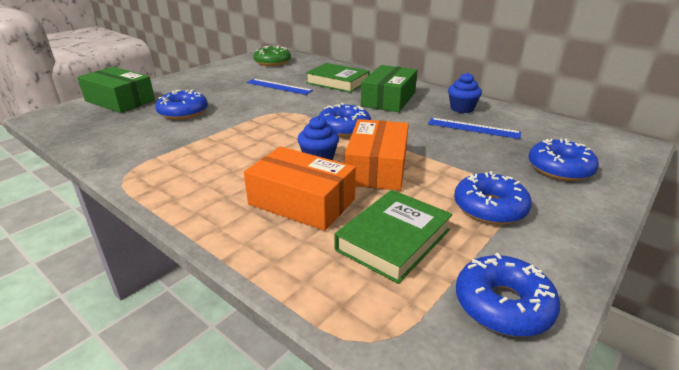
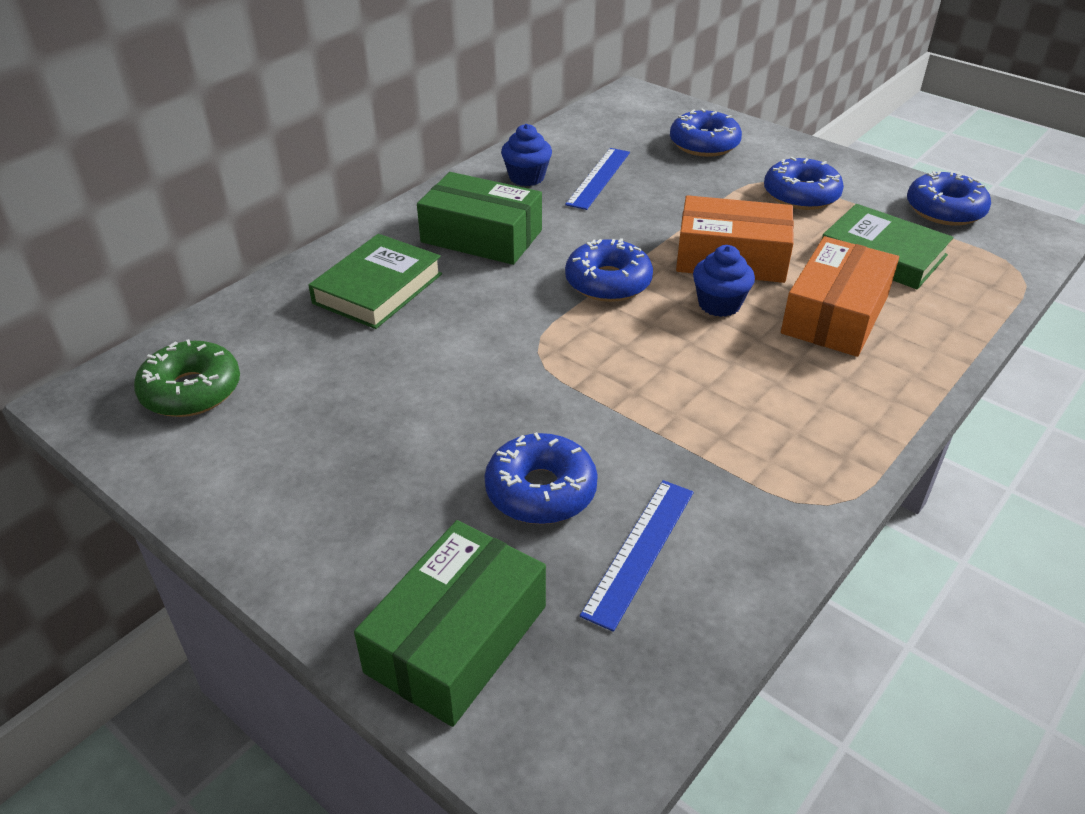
camera: 90 degrees left, 10 degrees up
(279, 86) = (391, 365): blue ruler -> blue ruler (640, 551)

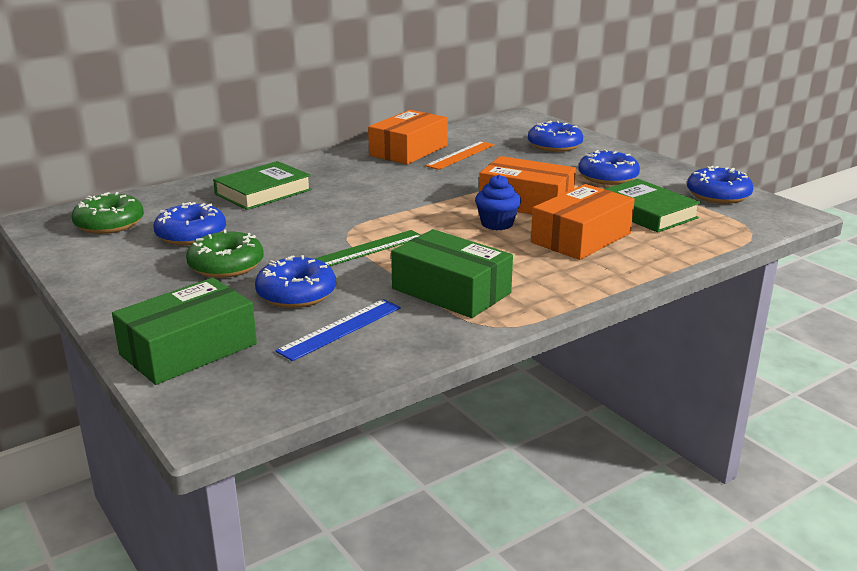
camera: 15 degrees right, 15 degrees down
(411, 450) = (226, 265): none -> green donut
(481, 236) = (353, 175): green box -> green box (451, 291)
(526, 177) = (408, 150): blue cupcake -> orange box
(585, 381) = (368, 249): none -> green ruler
(598, 178) = (460, 155): blue ruler -> orange ruler
(608, 282) = (424, 205): blue donut -> blue donut (191, 235)

